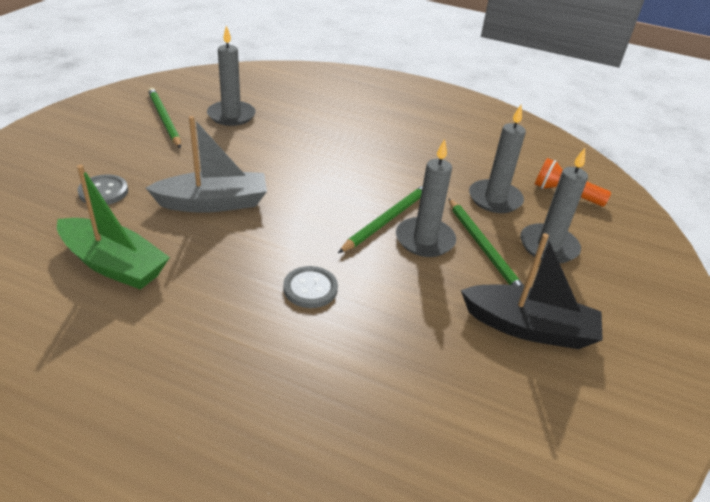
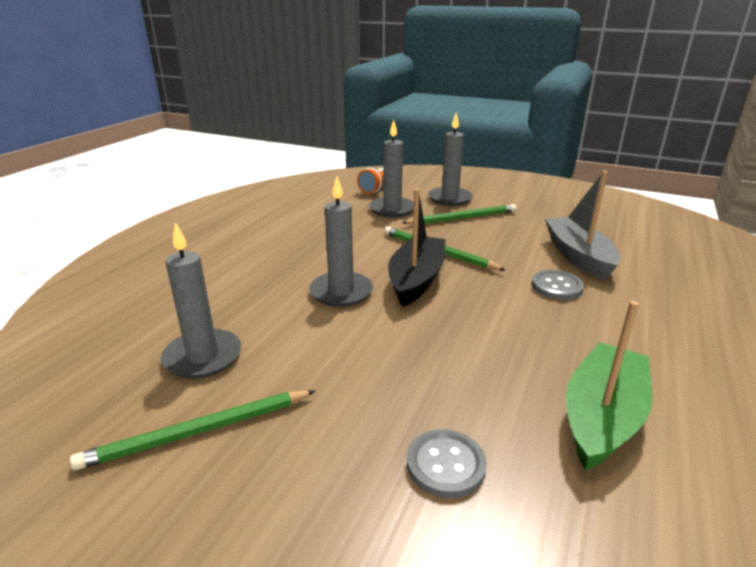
camera: 85 degrees left, 10 degrees down
(213, 203) = (443, 352): grey boat -> grey boat (578, 256)
(425, 240) = (461, 238): grey candle -> grey candle (341, 292)
(529, 328) = (543, 212): black boat -> black boat (416, 280)

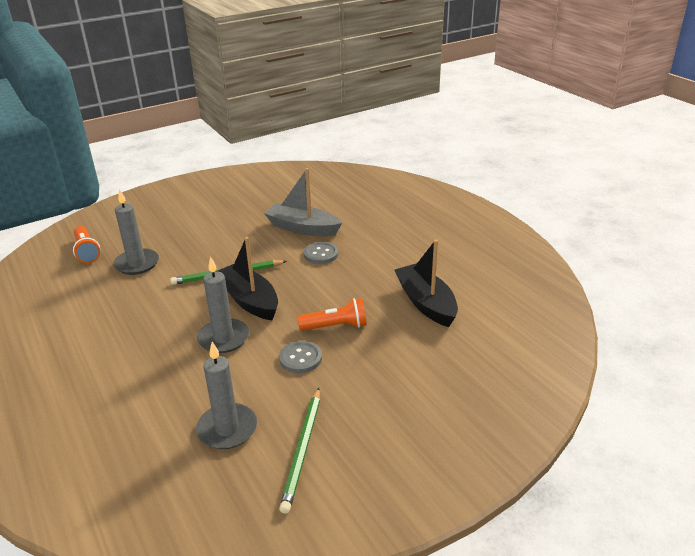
camera: 55 degrees left, 5 degrees up
(445, 465) = (410, 366): grey button -> grey button (300, 358)
(446, 355) = (336, 326): none -> orange flashlight
(450, 198) = (160, 231): grey candle -> none
(462, 218) = (197, 241): green pencil -> none
(602, 417) = (426, 303): green boat -> black boat

